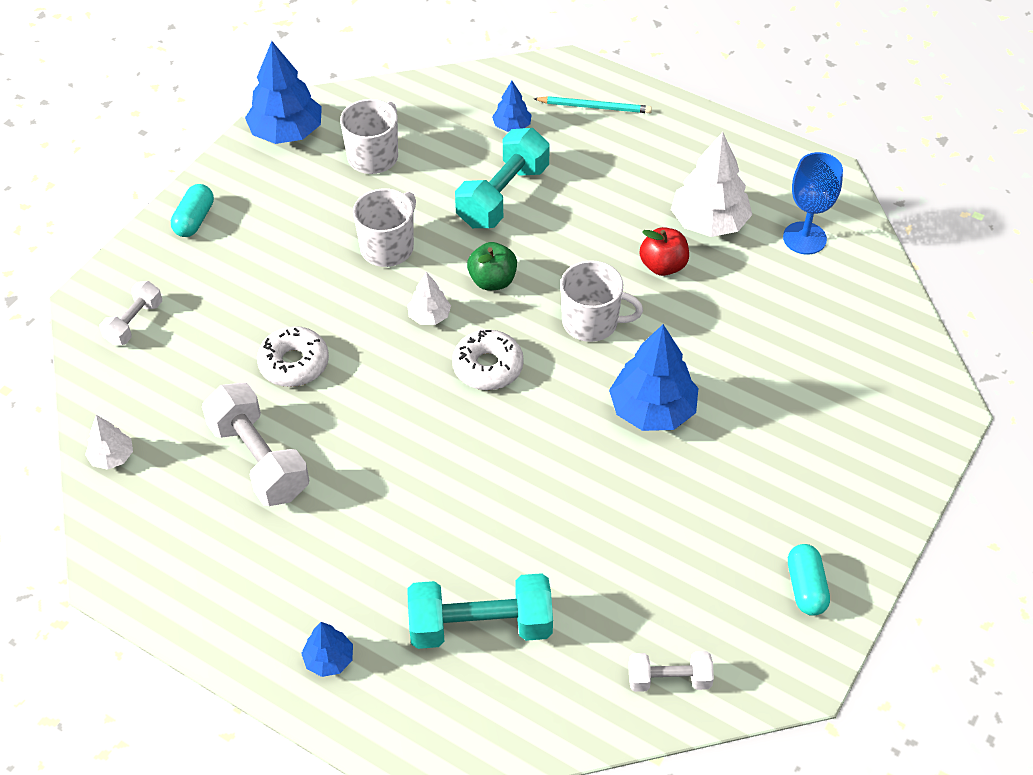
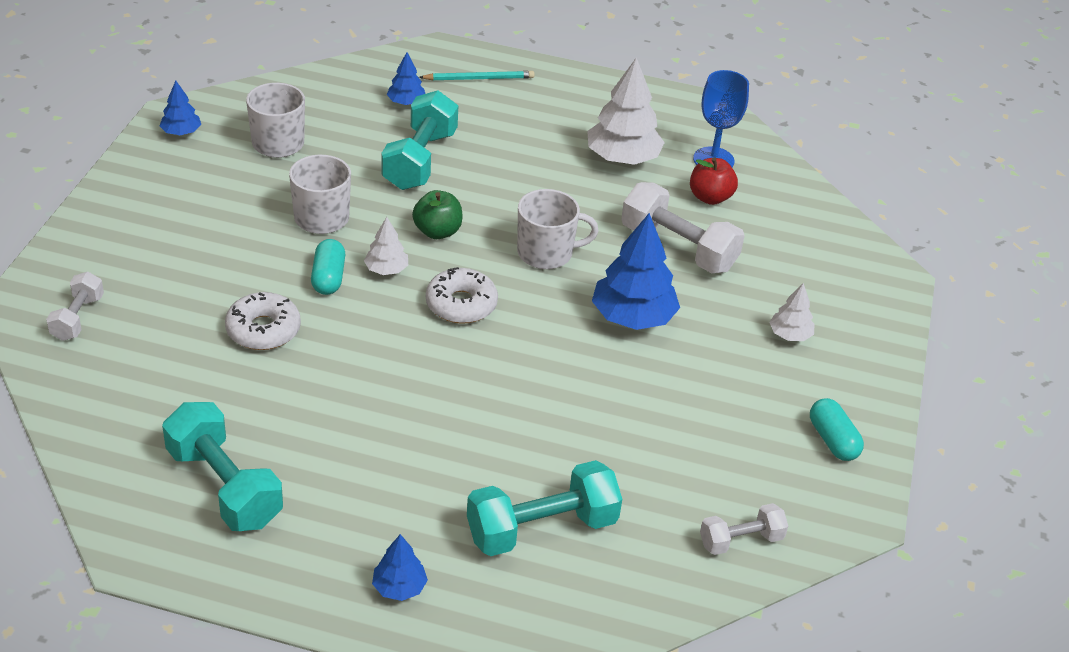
camera: 20 degrees left, 10 degrees down
(112, 457) = (96, 443): white tree -> white tree (790, 335)
(194, 220) = (111, 218): turquoise capsule -> turquoise capsule (328, 278)
(208, 523) = (224, 486): none -> turquoise dumbbell
(259, 460) = (258, 420): white dumbbell -> white dumbbell (678, 248)
(286, 132) = (181, 132): blue tree -> blue tree, size x0.52
(663, 266) = (594, 198): red apple -> red apple (710, 197)

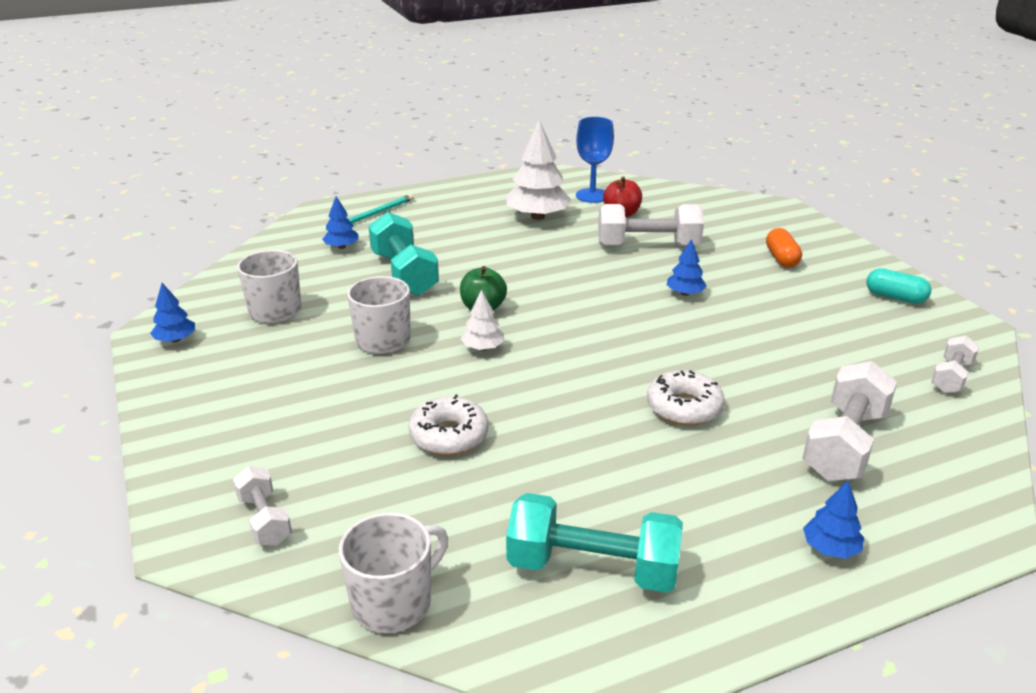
camera: 35 degrees left, 10 degrees down
(328, 278) = (447, 374): turquoise capsule -> none
(461, 304) = (569, 341): white donut -> white donut (684, 407)
(541, 528) = (844, 444): turquoise dumbbell -> white dumbbell
(546, 253) = (575, 285): white mug -> white mug (393, 602)
(633, 317) = (685, 293): blue tree -> blue tree, size x0.52
(790, 335) = (781, 258): white tree -> orange capsule

